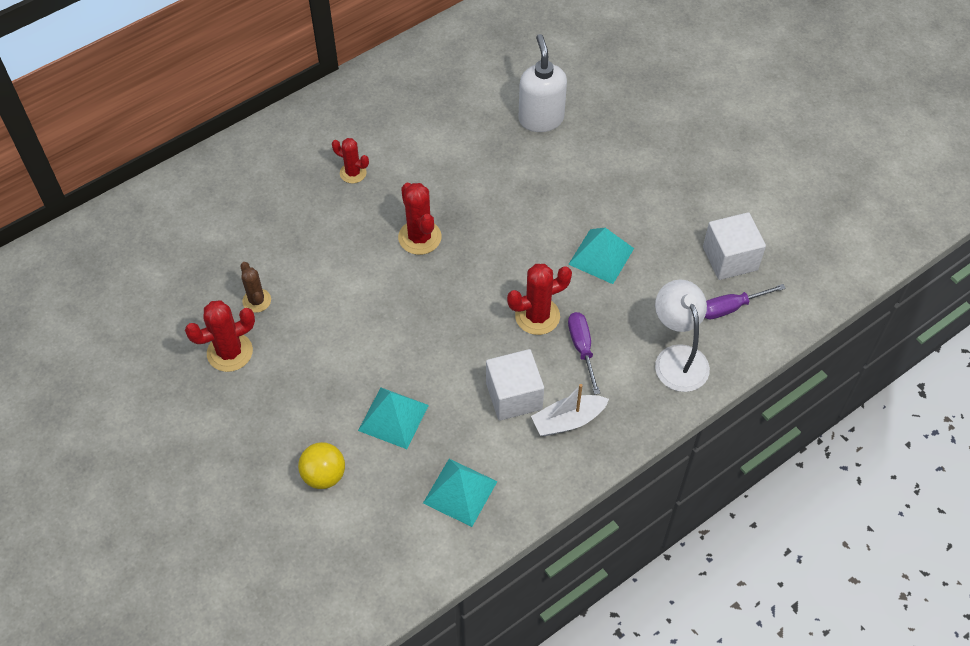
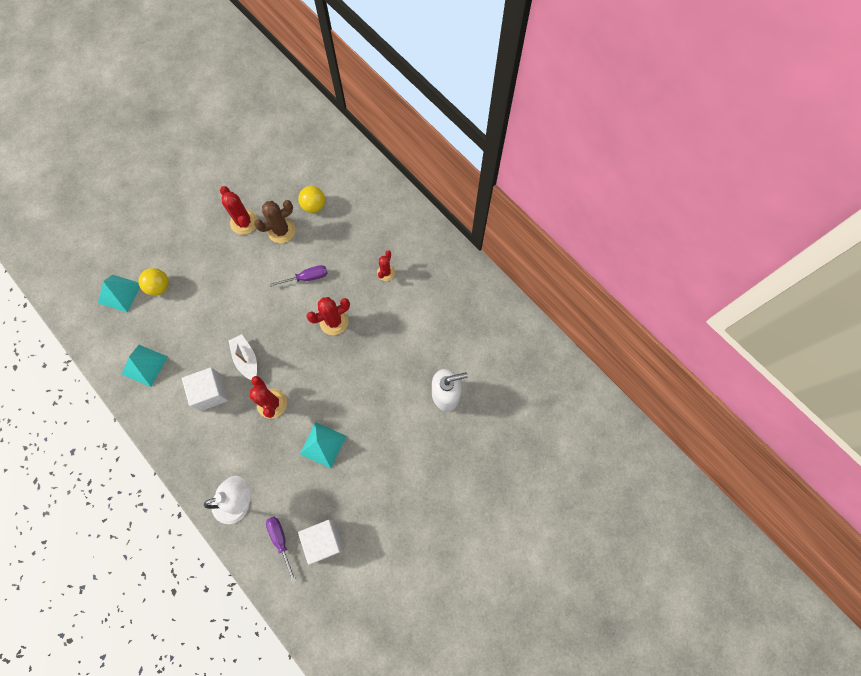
camera: 85 degrees right, 15 degrees up
(222, 256) = (314, 206): none -> yellow ball
(256, 300) = (281, 231): brown cactus -> brown cactus, size x1.56
(393, 417) = (197, 321): turquoise pyramid -> turquoise pyramid (120, 293)
(568, 420) = (192, 428): white boat -> white boat (246, 359)
(582, 348) = (246, 435): purple screwdriver -> purple screwdriver (307, 278)

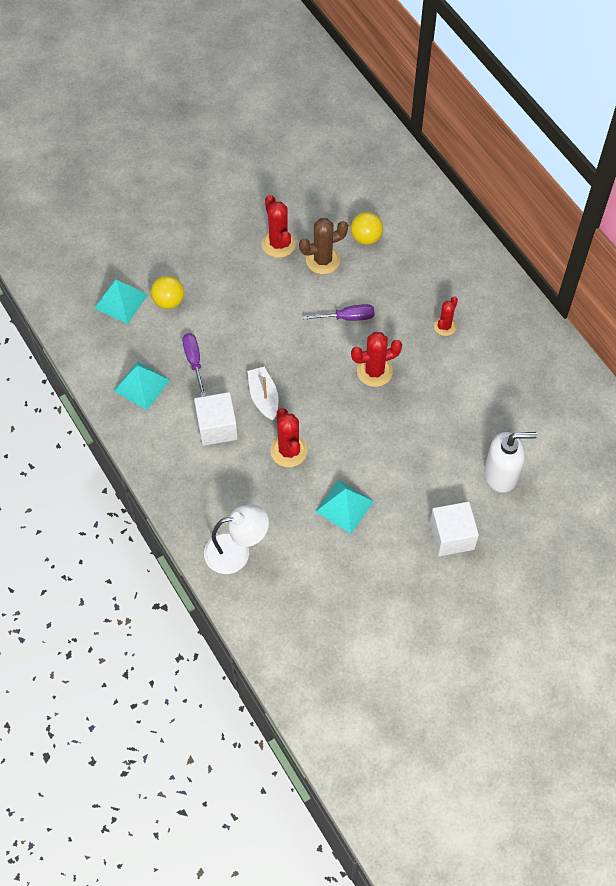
camera: 10 degrees right, 10 degrees down
(281, 541) = (281, 602): purple screwdriver -> purple screwdriver (194, 361)
(324, 540) = (333, 611): white cube -> white cube (452, 536)

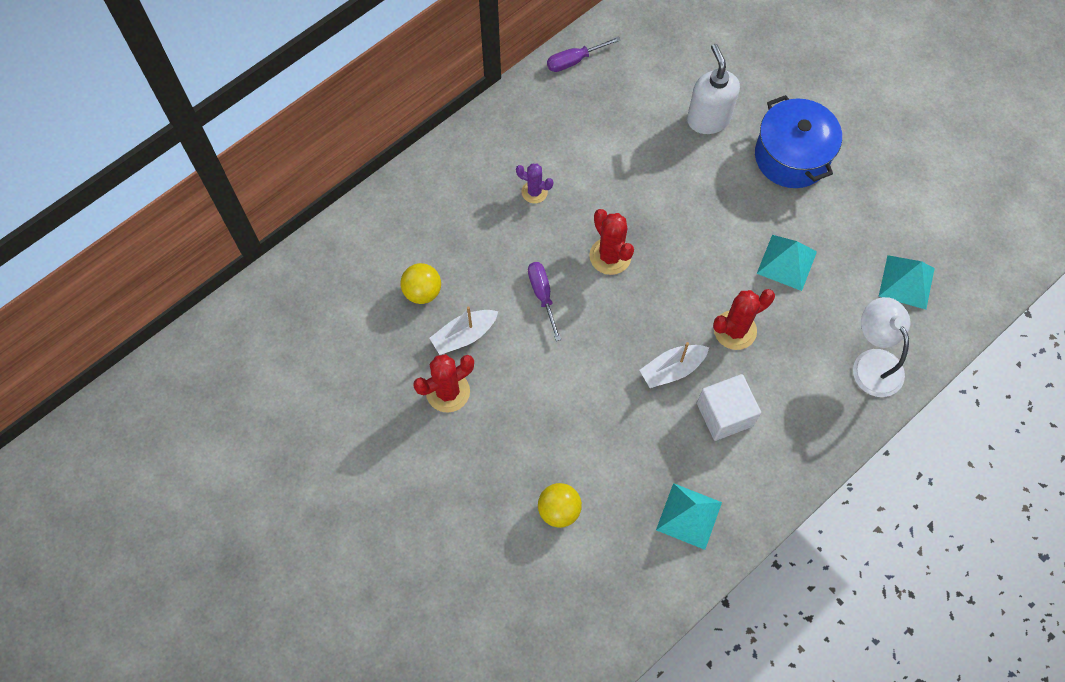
camera: 100 degrees left, 5 degrees up
(121, 301) = (570, 572): turquoise pyramid -> turquoise pyramid (906, 282)
(194, 361) = (641, 459): purple screwdriver -> purple screwdriver (574, 61)
(323, 260) = (464, 336): brown cactus -> white boat
(445, 326) = (534, 192): red cactus -> purple cactus
(452, 536) = (791, 156): white cube -> blue pot

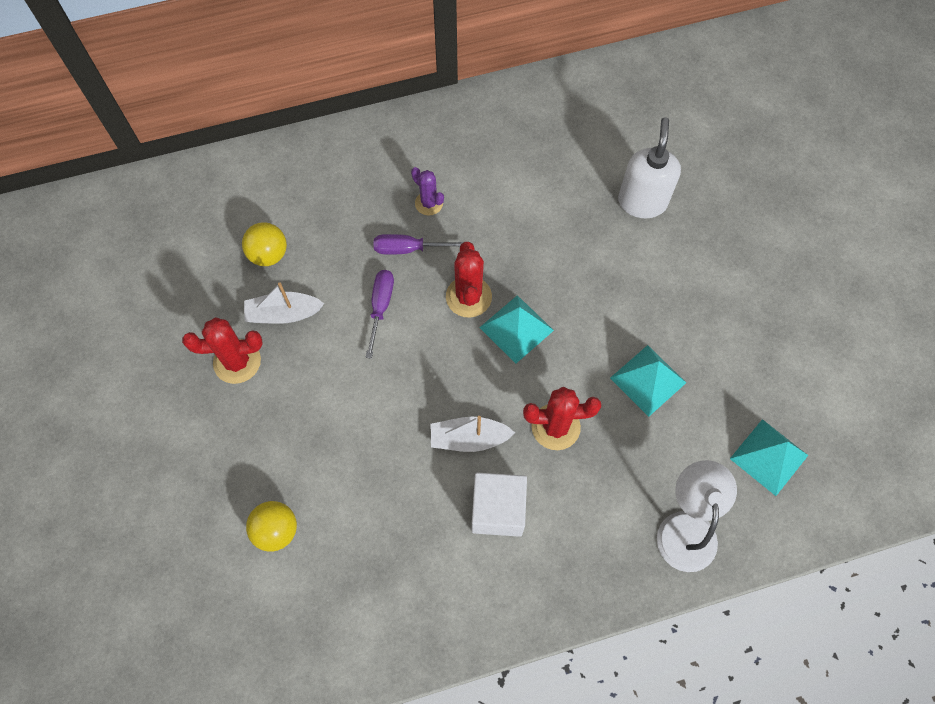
camera: 25 degrees right, 0 degrees up
(574, 61) = (538, 93): purple screwdriver -> purple screwdriver (408, 249)
(689, 516) = (403, 600): turquoise pyramid -> turquoise pyramid (516, 329)
(791, 156) = (710, 274): blue pot -> none

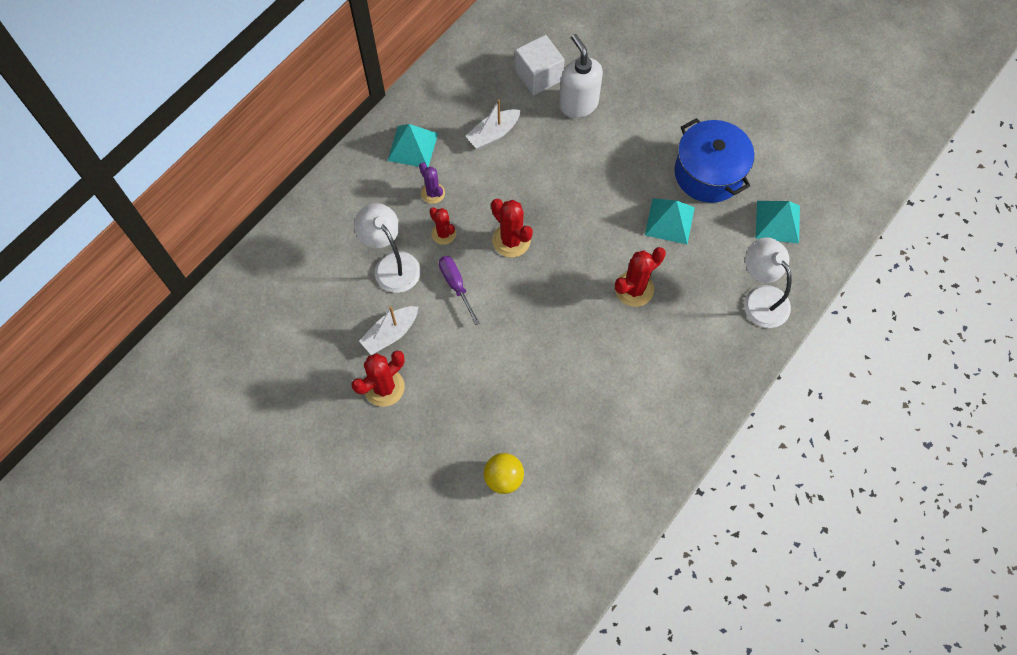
camera: 35 degrees left, 0 degrees up
(268, 254) = (345, 300): yellow ball -> none
(337, 247) = (392, 264): none -> white lamp
(408, 249) = (443, 234): purple screwdriver -> red cactus
(429, 203) = (433, 193): purple cactus -> purple cactus turned 45 degrees clockwise
(469, 438) = (584, 333): white boat -> white boat (493, 134)
(498, 510) = (638, 366): white cube -> white cube (538, 76)
(516, 329) = (560, 241): turquoise pyramid -> turquoise pyramid (413, 147)
(729, 356) = (708, 173): none -> blue pot

